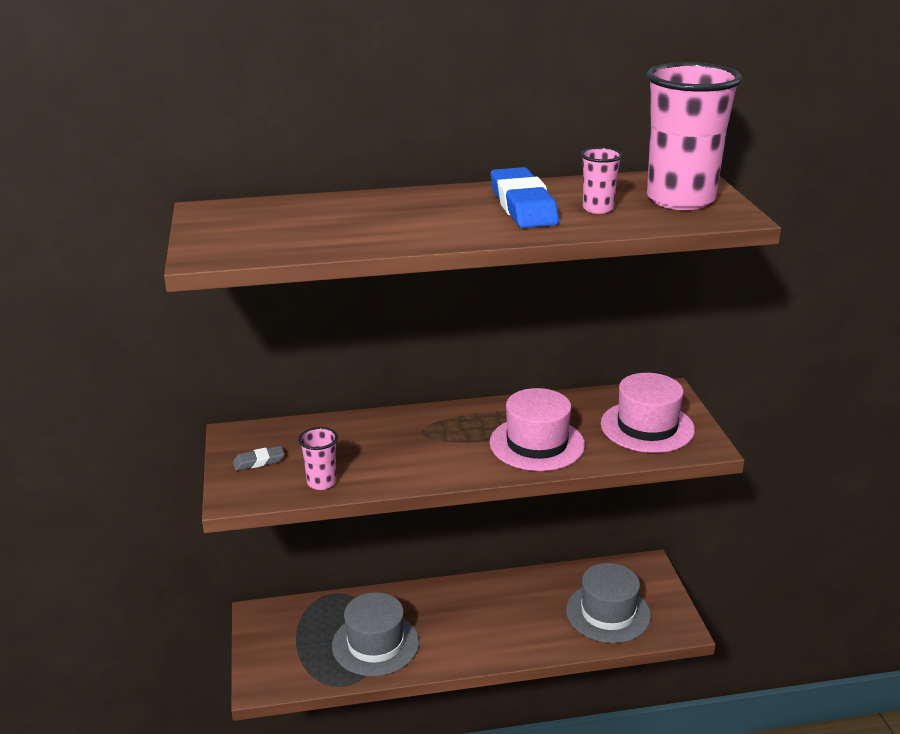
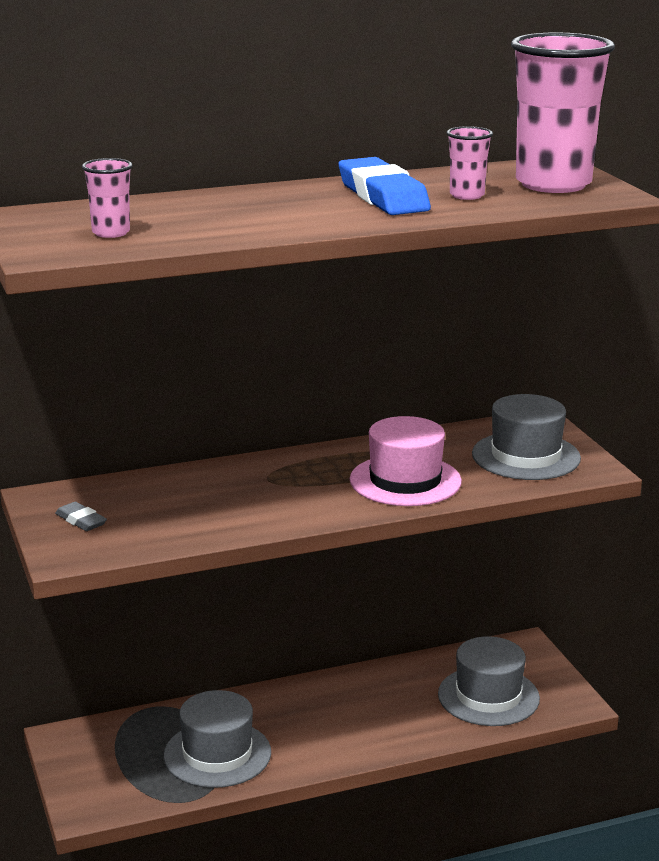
camera: 10 degrees left, 5 degrees down
(259, 461) = (81, 521): grey eraser -> grey eraser turned 75 degrees clockwise
(321, 482) = (165, 535): pink cup -> pink cup (111, 233)
(647, 427) = (526, 456): pink hat -> grey hat

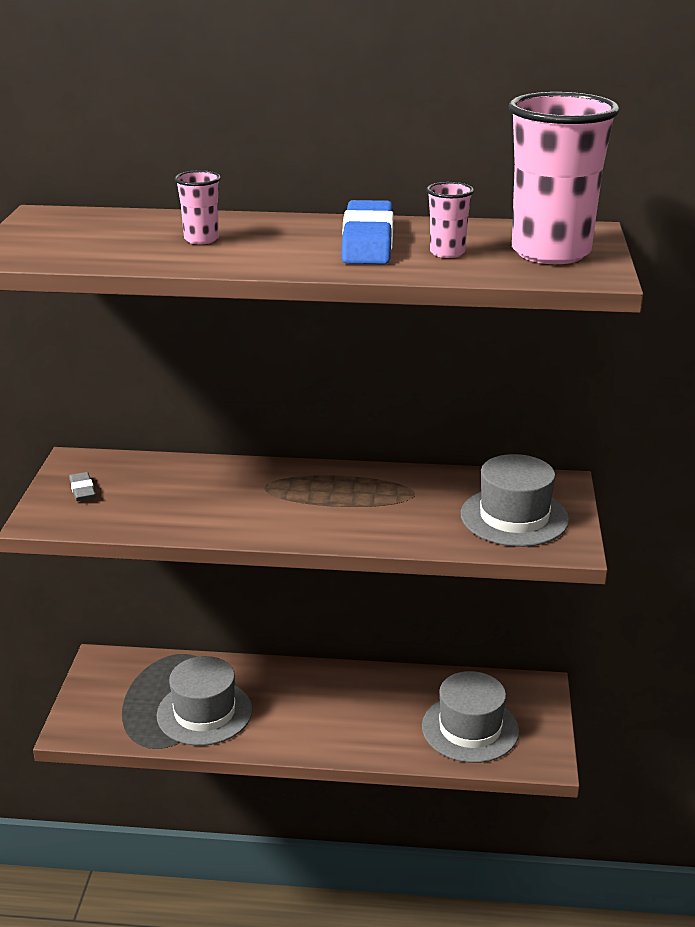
camera: 25 degrees right, 5 degrees up
(111, 233) = (85, 244): pink cup -> pink cup (201, 239)
(405, 481) = (379, 516): pink hat -> none

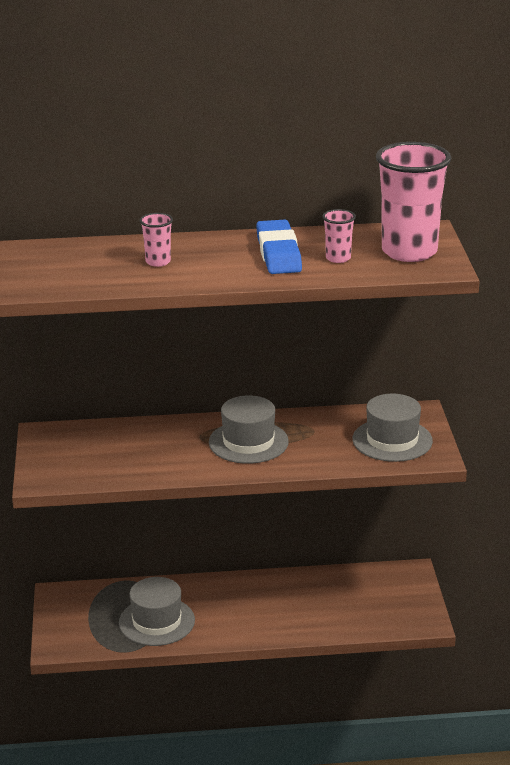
camera: 10 degrees left, 0 degrees up
(82, 490) = (60, 455): grey eraser -> none
(470, 728) = (366, 607): grey hat -> grey hat (248, 442)

